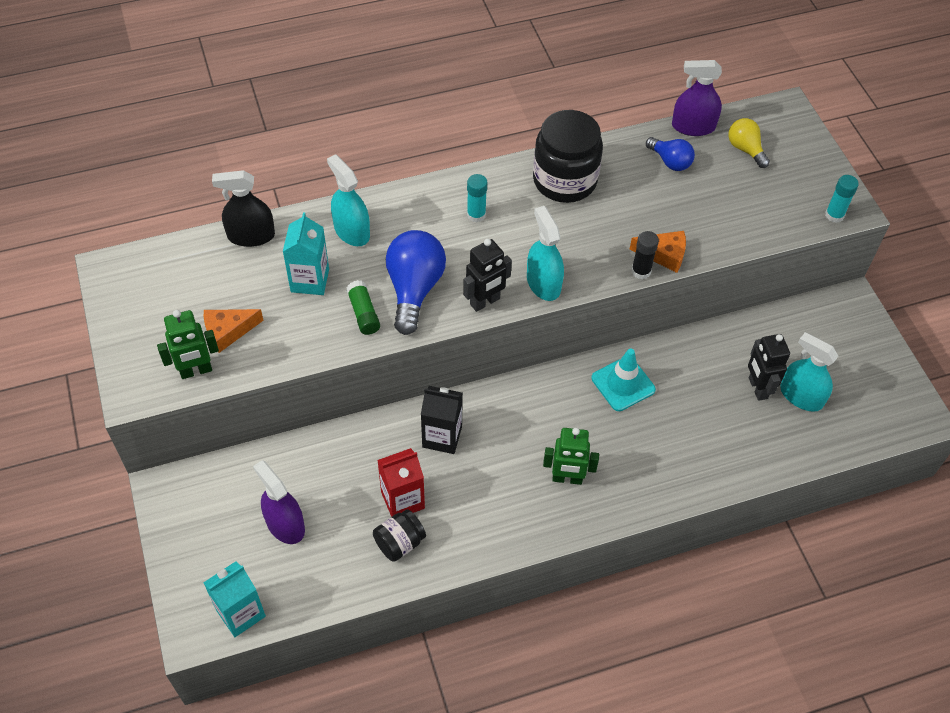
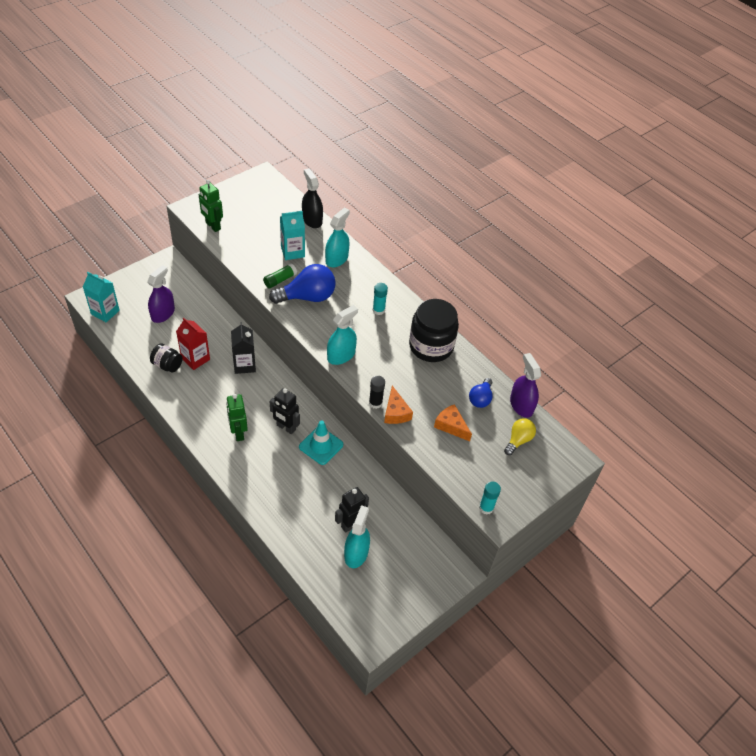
camera: 65 degrees right, 5 degrees down
(228, 331) = (243, 230): orange cheese -> orange cheese (451, 426)
(485, 302) = (313, 331): black robot -> black robot (286, 427)

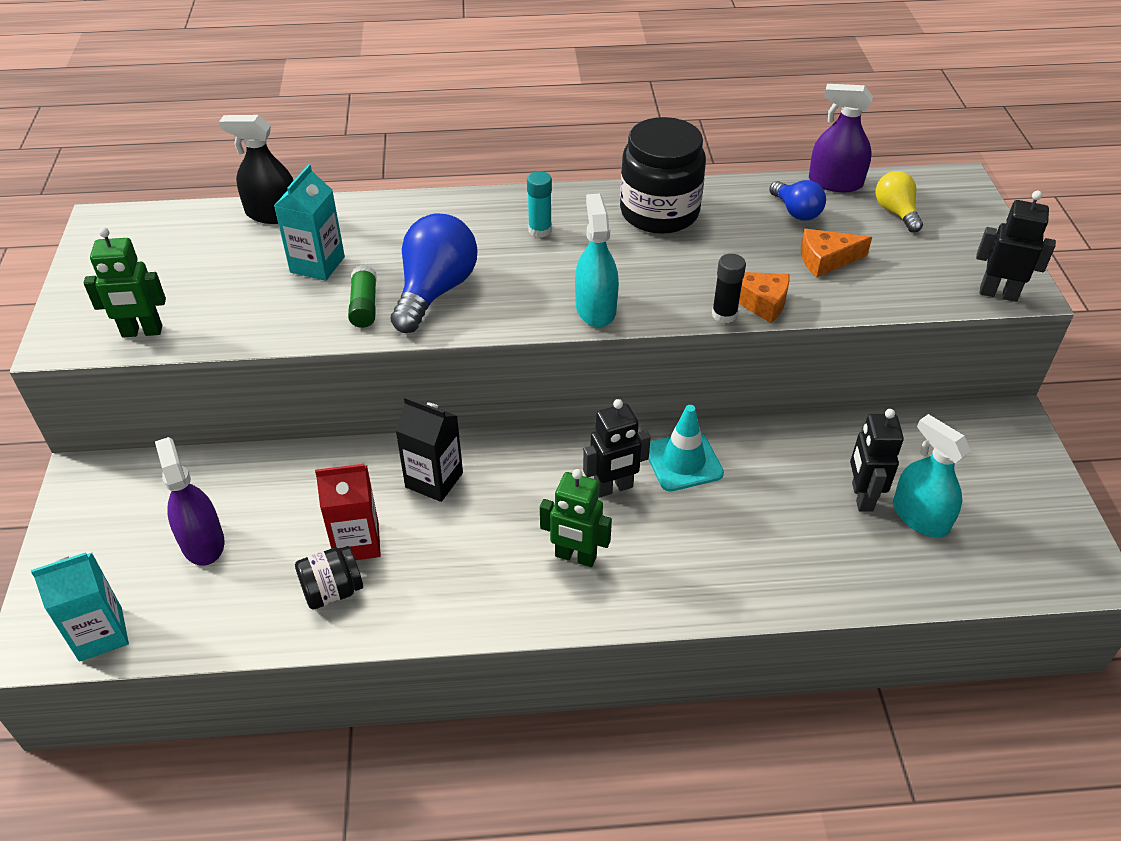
camera: 50 degrees left, 5 degrees down
(336, 259) = (388, 225): turquoise spray bottle -> none
(486, 508) = (998, 293): turquoise glue stick -> black robot

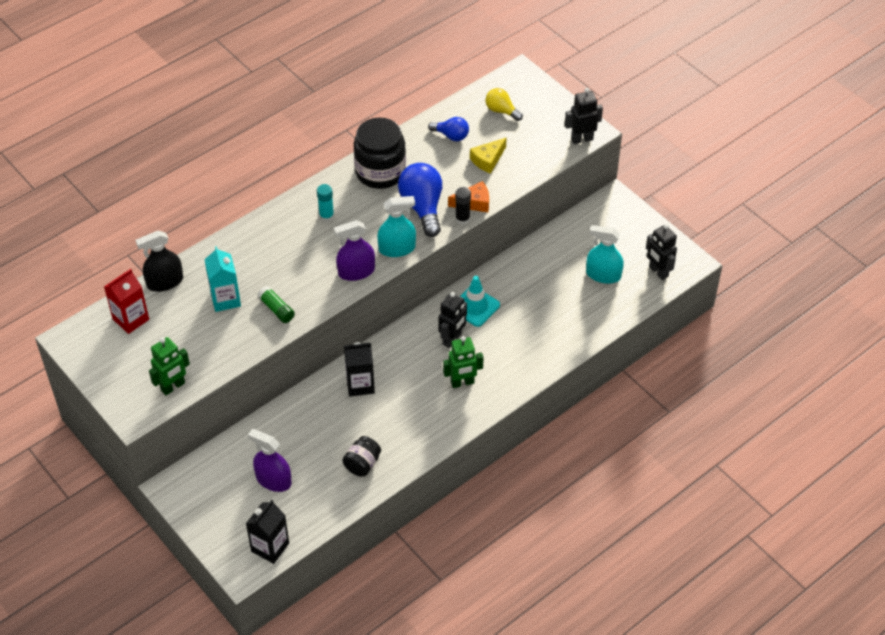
camera: 35 degrees left, 5 degrees up
(100, 634) = (270, 547): turquoise carton -> black carton
(357, 542) = (351, 436): red carton -> red carton (131, 319)
(435, 291) = (305, 281): blue light bulb -> blue light bulb (423, 207)
(595, 308) = (397, 248): turquoise spray bottle -> turquoise spray bottle turned 120 degrees clockwise
(826, 260) = (488, 160): orange cheese -> yellow cheese
(835, 182) = (457, 105): purple spray bottle -> purple spray bottle (356, 272)
(861, 497) = (571, 279): black robot -> black robot (658, 272)

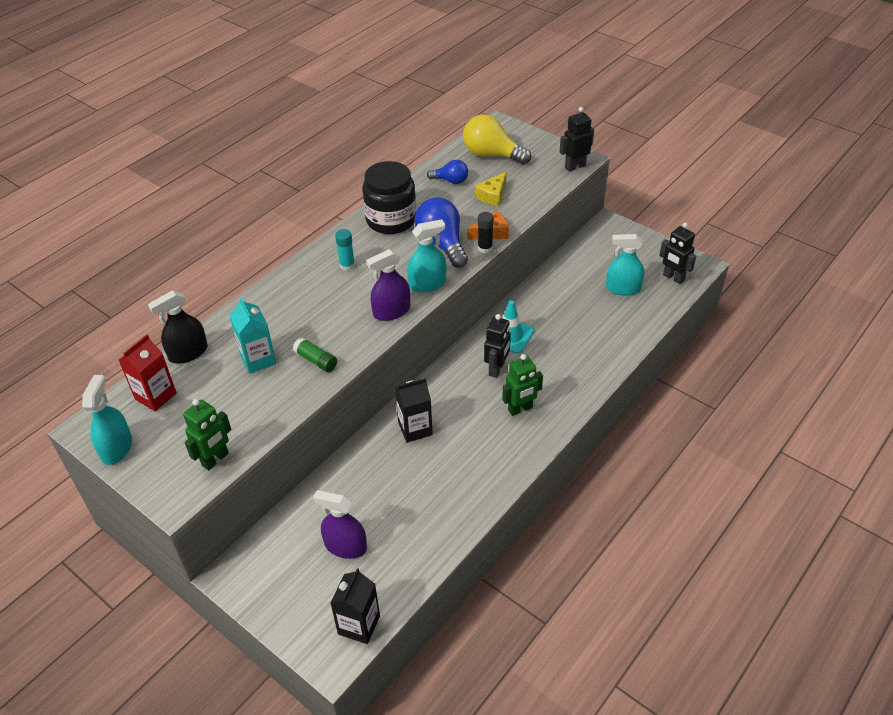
camera: 10 degrees left, 5 degrees down
(92, 361) = (116, 448): none -> turquoise spray bottle
(362, 464) = (439, 511): black jar -> none
(501, 111) = (491, 155): yellow light bulb -> yellow light bulb, size x1.75

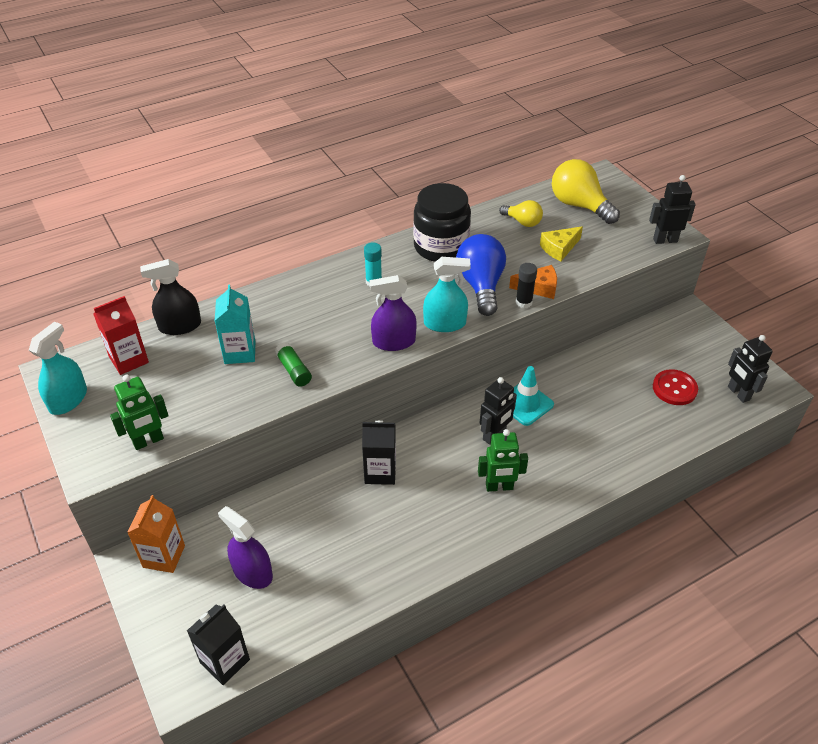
camera: 20 degrees right, 0 degrees up
(258, 560) = (164, 556): none -> orange carton
(451, 181) = (522, 222): blue light bulb -> yellow light bulb
(623, 288) = (674, 388): turquoise spray bottle -> red button

